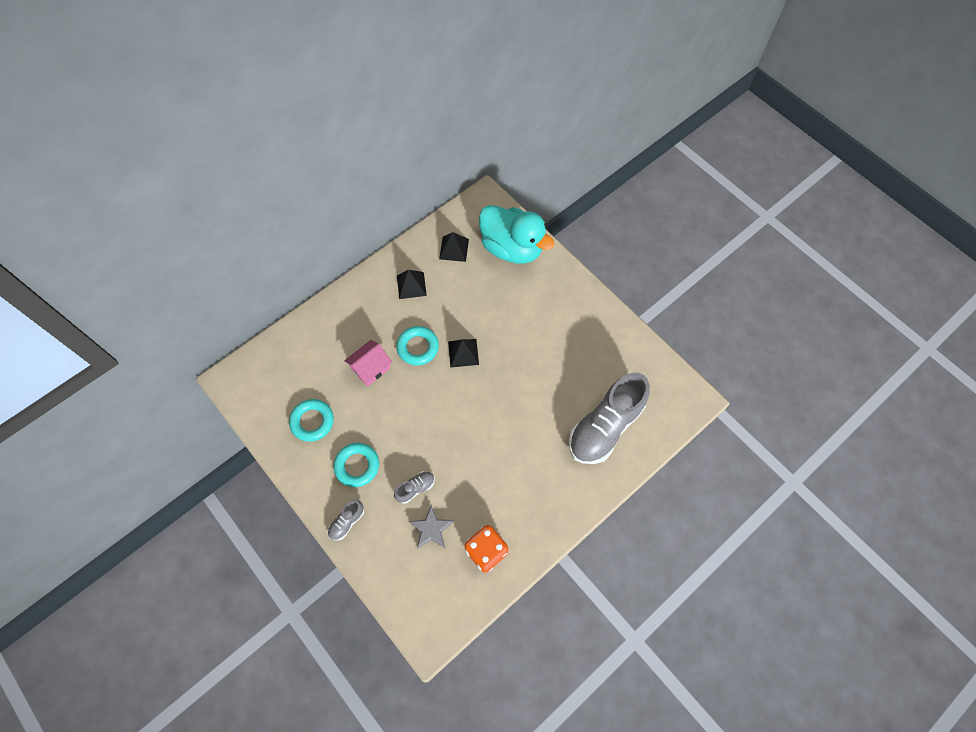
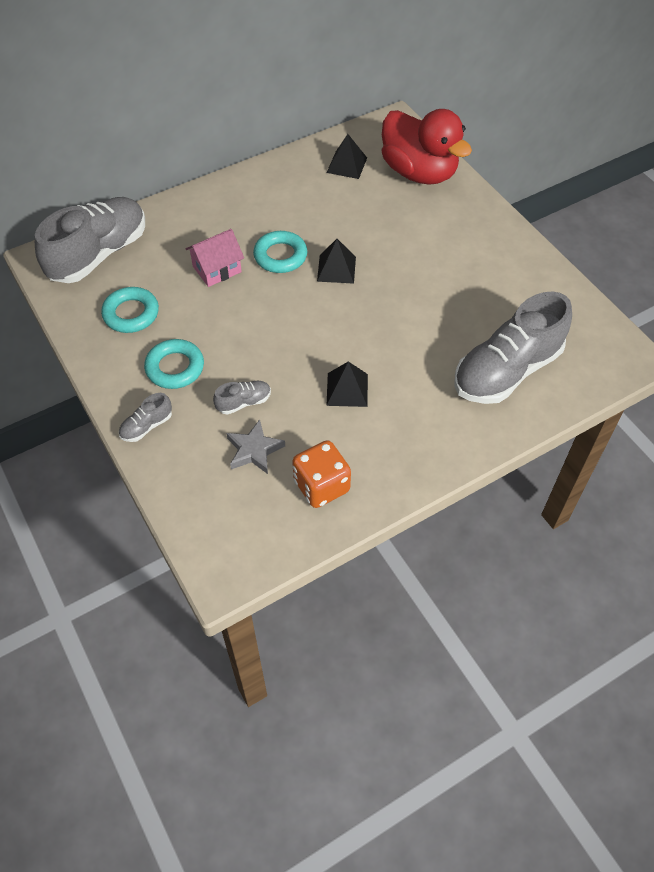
camera: 10 degrees right, 10 degrees down
(274, 368) = (99, 254): none -> grey shoe
(411, 285) = (286, 194): black pyramid -> black pyramid (347, 389)
(512, 248) = (419, 172): turquoise duck -> red duck

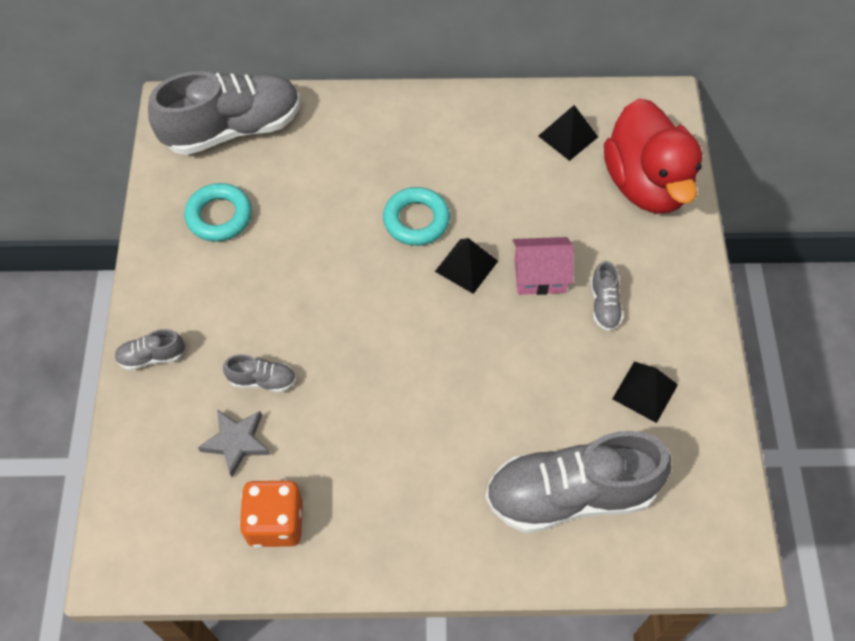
camera: 30 degrees right, 5 degrees up
(175, 368) = (221, 302): turquoise ring -> none
(217, 269) = (339, 204): pink house -> pink house (539, 275)
(347, 389) = (378, 422): black pyramid -> black pyramid (645, 391)
(445, 252) = (604, 305): none -> grey shoe

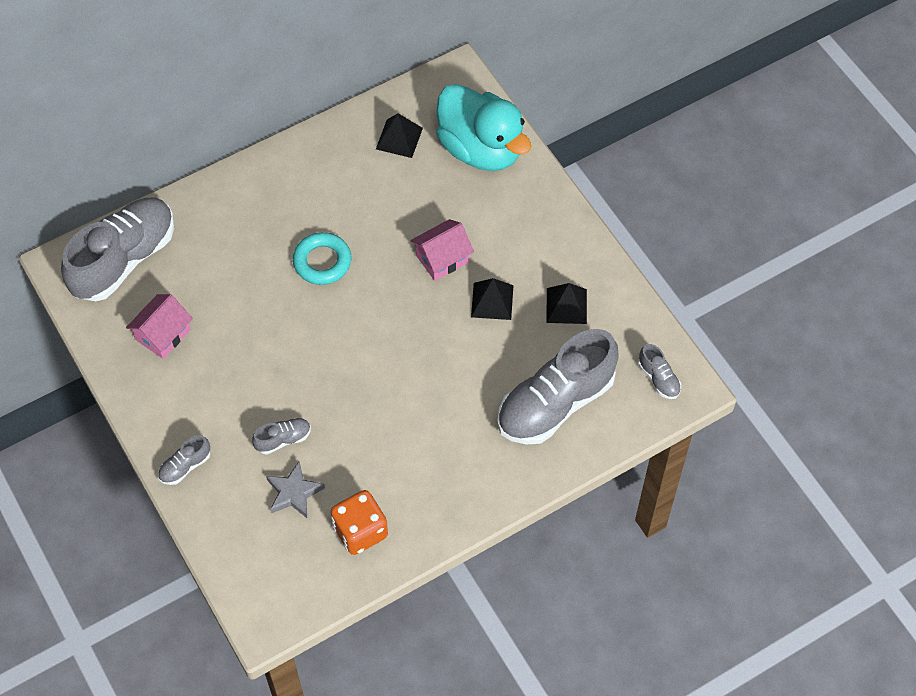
camera: 30 degrees left, 0 degrees up
(219, 216) = (163, 335): turquoise ring -> pink house
(466, 266) = (383, 278): black pyramid -> black pyramid (492, 301)
(604, 305) = (502, 257): grey shoe -> grey shoe (658, 378)
(646, 184) = (481, 149): red duck -> turquoise duck

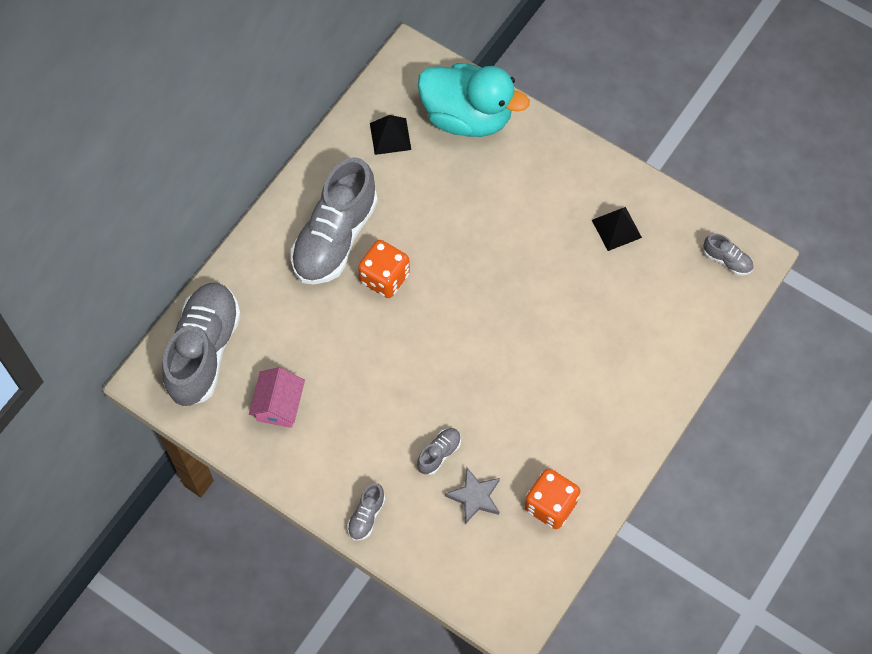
camera: 25 degrees left, 5 degrees up
(322, 262) = (384, 278): turquoise ring -> orange dice
(442, 258) = (488, 231): pink house -> none
(492, 301) = (551, 251): black pyramid -> none
(555, 403) = (653, 319): grey shoe -> grey shoe (335, 237)

